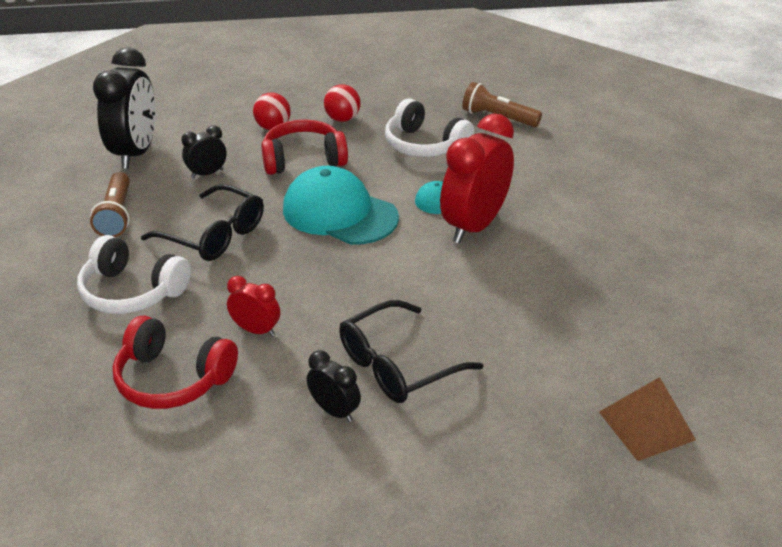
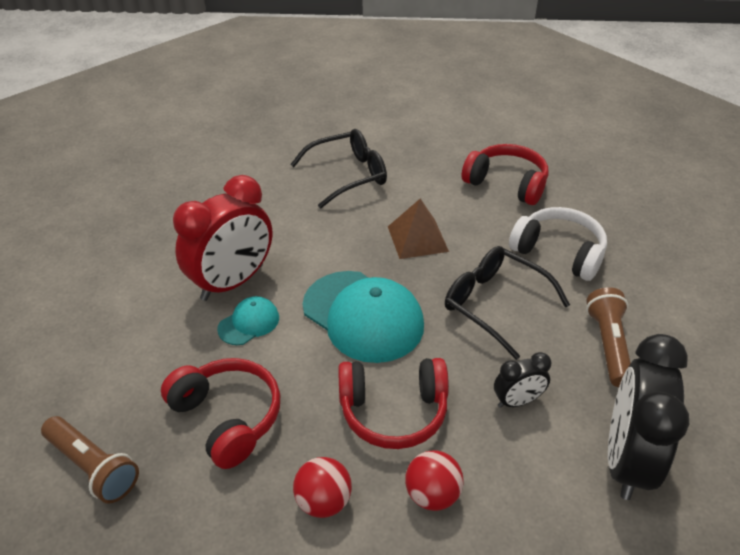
camera: 170 degrees left, 5 degrees up
(256, 330) = (449, 209): red clock -> none
(334, 411) = (396, 155): black clock -> none
(424, 145) = (227, 417): white headphones -> red headphones
(646, 425) = (209, 129): brown pyramid -> brown pyramid (417, 238)

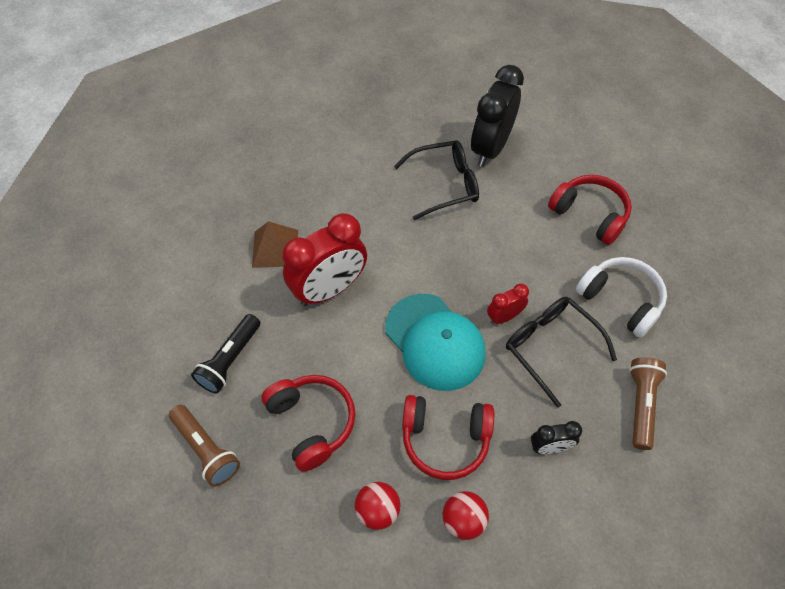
camera: 10 degrees right, 15 degrees up
(118, 366) = (230, 360): none -> black flashlight
(249, 323) = (338, 334): turquoise cap -> none
(417, 238) = (496, 266): brown pyramid -> brown pyramid (275, 248)
(436, 283) = (504, 317): none -> red clock
(626, 460) = (627, 517): black clock -> black clock (490, 148)

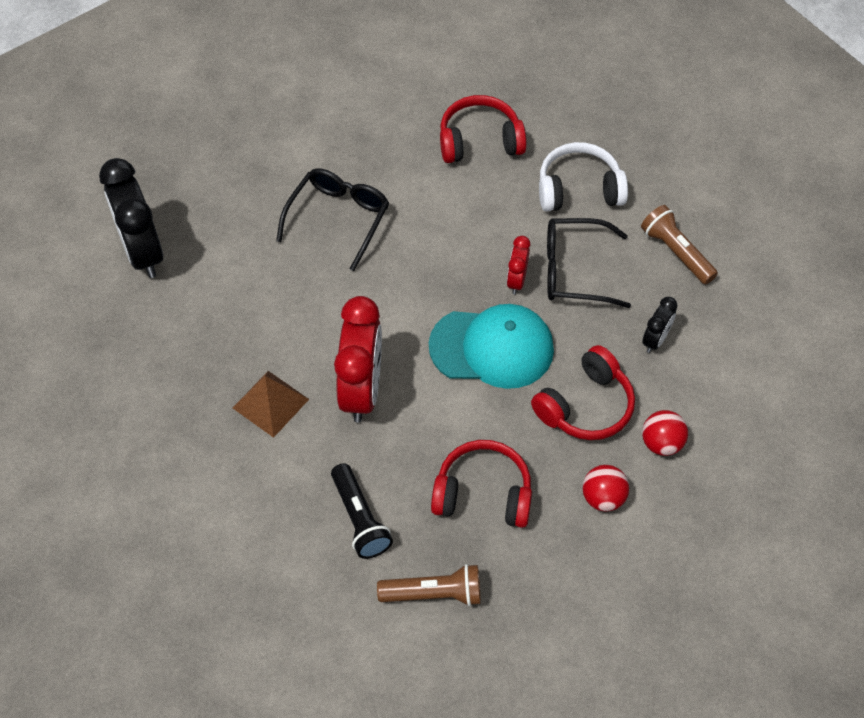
camera: 50 degrees left, 0 degrees up
(490, 148) = (335, 153): black clock -> black clock (142, 252)

